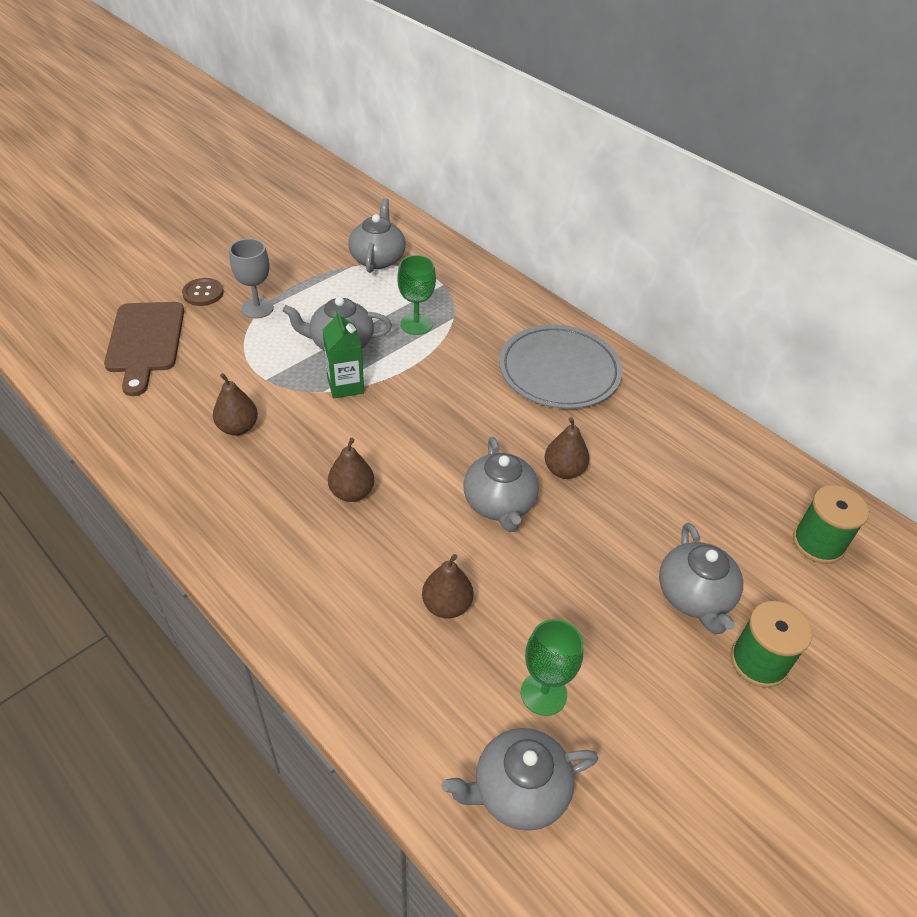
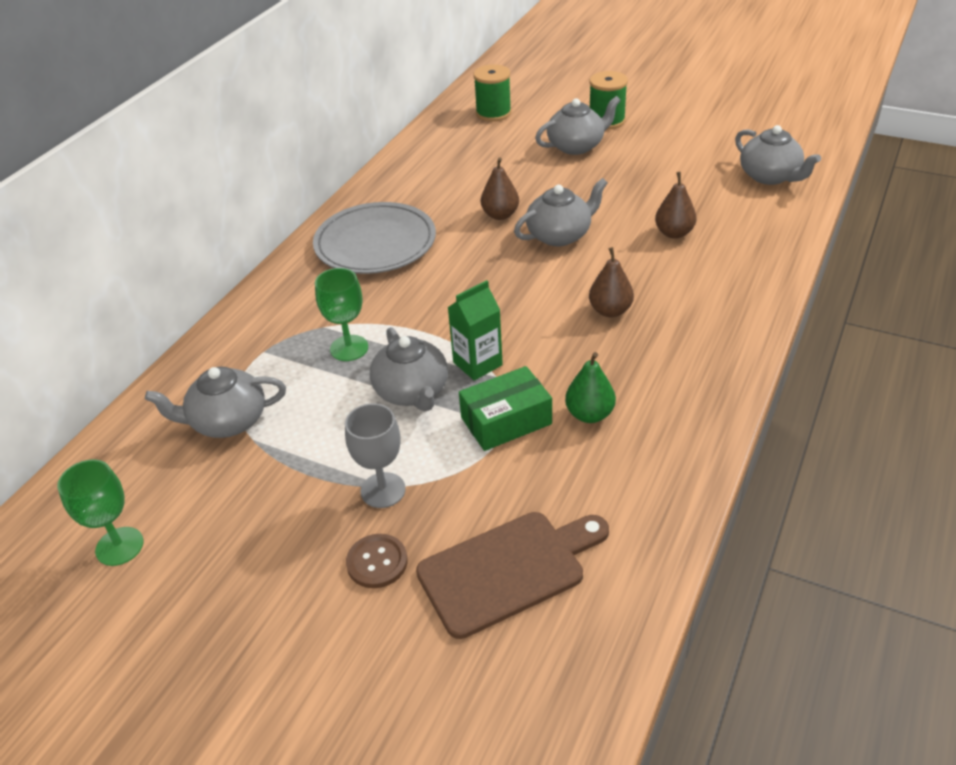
camera: 105 degrees left, 5 degrees down
(238, 427) = (589, 414): brown pear -> green pear
(270, 381) = (506, 421): none -> green box
(543, 693) = (701, 182): green goblet -> green goblet (119, 546)

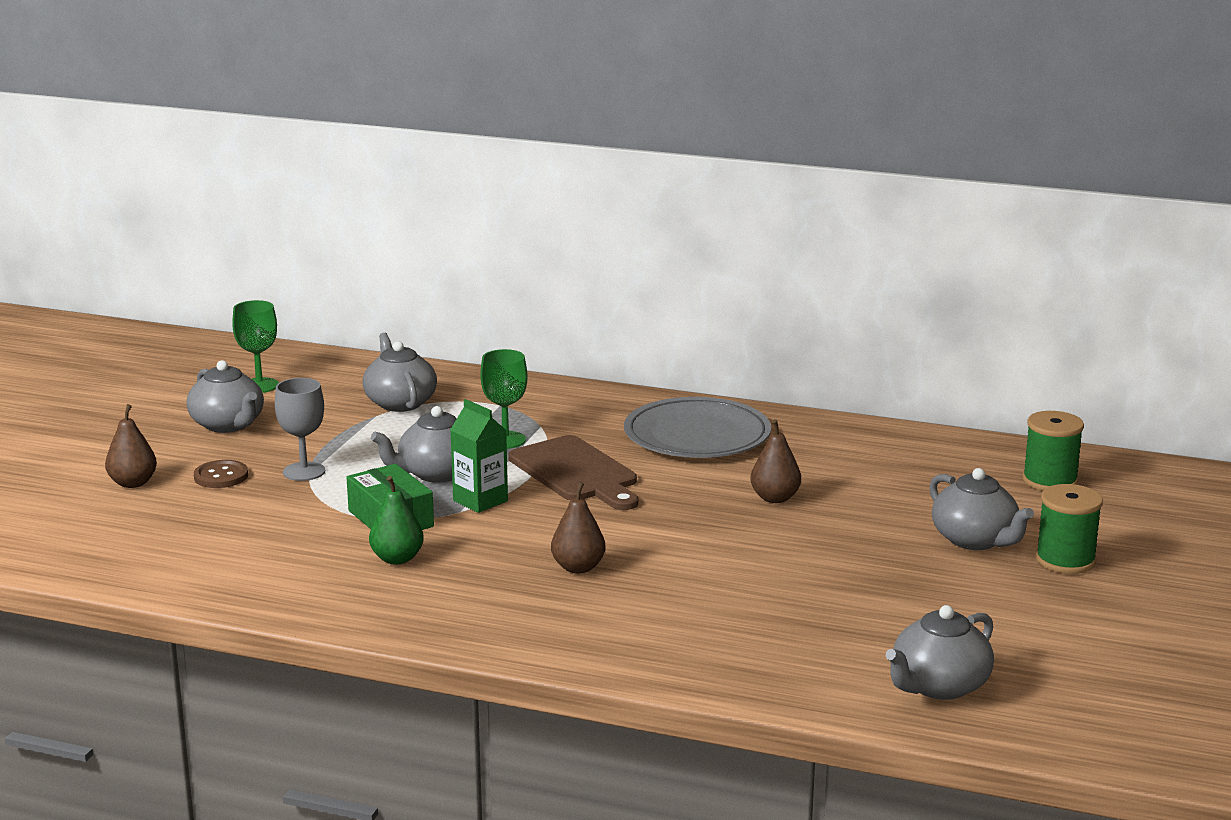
camera: 80 degrees right, 20 degrees down
(508, 570) = (199, 528): brown cutting board -> brown cutting board (576, 473)
(560, 235) = (736, 535): grey teapot -> grey teapot (228, 425)
(674, 233) = (757, 608): brown pear -> brown pear (133, 483)

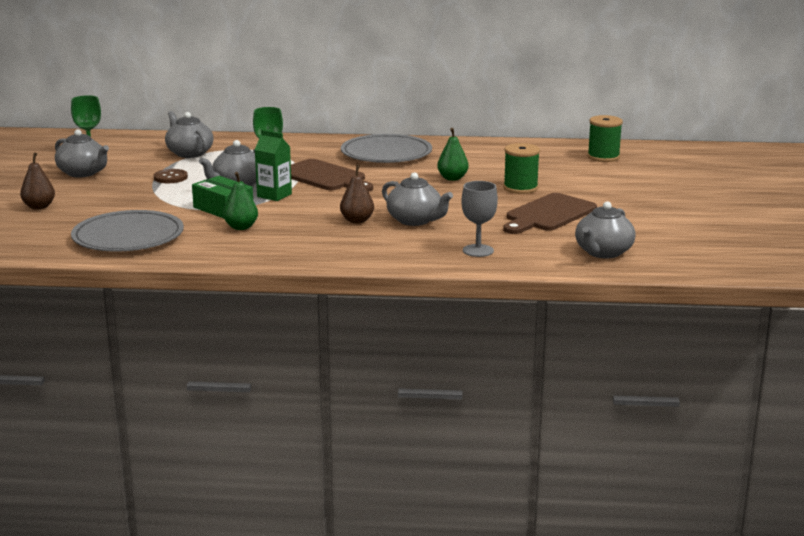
camera: 15 degrees left, 0 degrees up
(221, 476) = (97, 198): brown button -> brown button (170, 177)
(225, 557) = (128, 237): none -> grey plate
(304, 472) = (150, 191): grey goblet -> grey goblet (478, 251)
(775, 498) = (452, 178): brown pear -> green pear
(890, 593) = (548, 214): none -> brown cutting board
(975, 540) = (579, 187): grey teapot -> grey teapot (415, 220)
(1065, 560) = (635, 191): green spool -> green spool (520, 188)

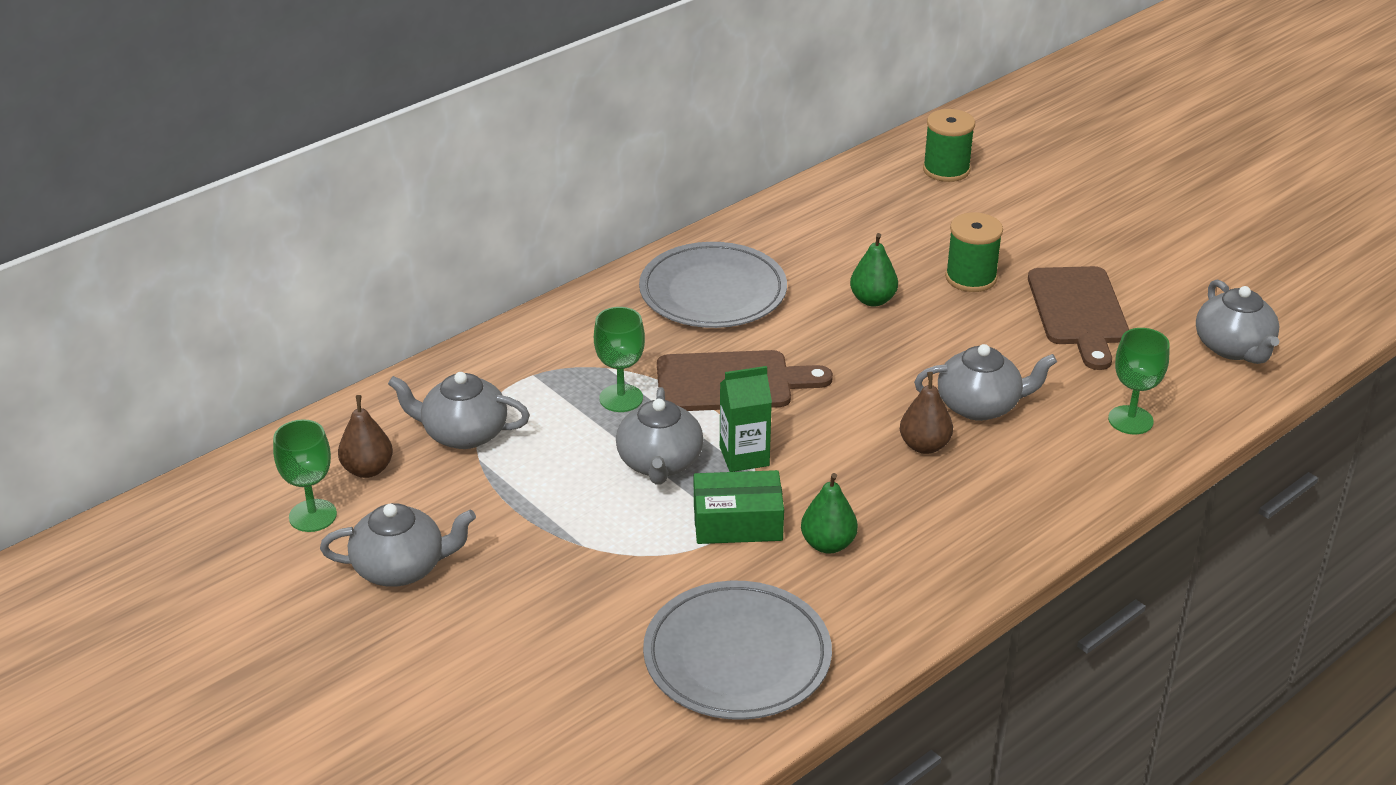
camera: 45 degrees left, 15 degrees up
(39, 207) = (493, 680): brown pear -> brown pear (368, 469)
(170, 177) = (544, 501): brown button -> none
(478, 251) = (1130, 420): grey goblet -> green goblet

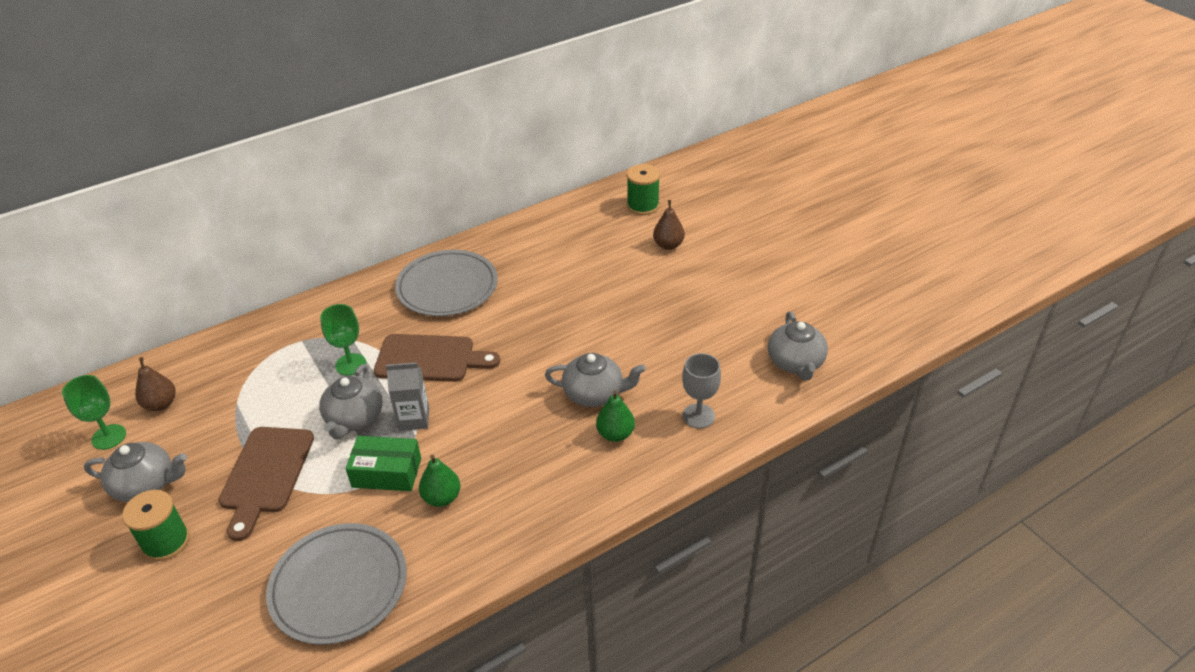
camera: 10 degrees right, 5 degrees up
(463, 433) = (235, 382): grey teapot -> none
(744, 456) = (414, 419): green carton -> grey carton
(872, 300) = (552, 302): green pear -> green pear (615, 434)
(924, 446) = (542, 423): brown pear -> brown pear (668, 245)
(971, 278) = (627, 290): green spool -> green spool (166, 542)
(1078, 311) = (693, 323): brown cutting board -> brown cutting board (265, 474)
(1130, 420) = (698, 416): green goblet -> grey goblet

